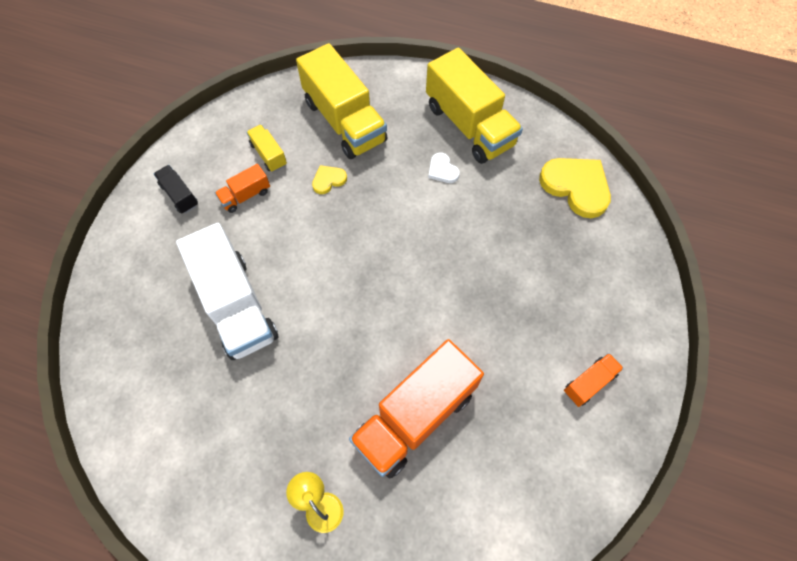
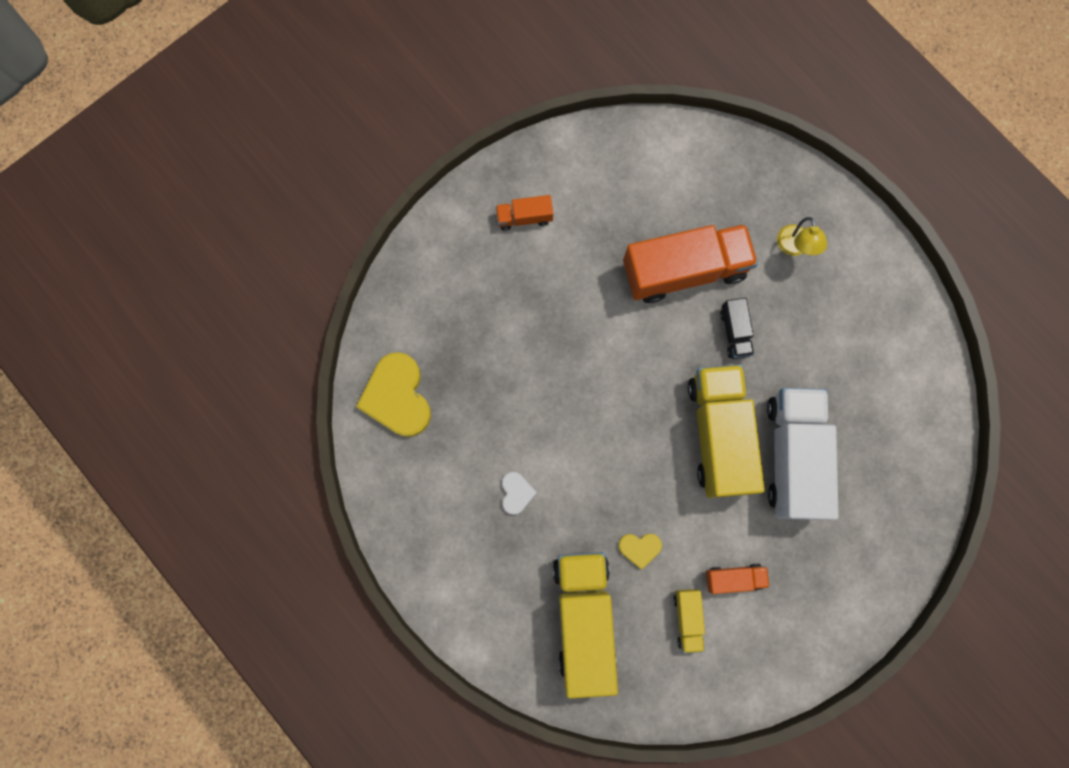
camera: 150 degrees left, 15 degrees up
(179, 195) = (802, 618): black truck -> black truck (734, 332)
(469, 125) = (453, 532): yellow truck -> yellow truck (718, 434)

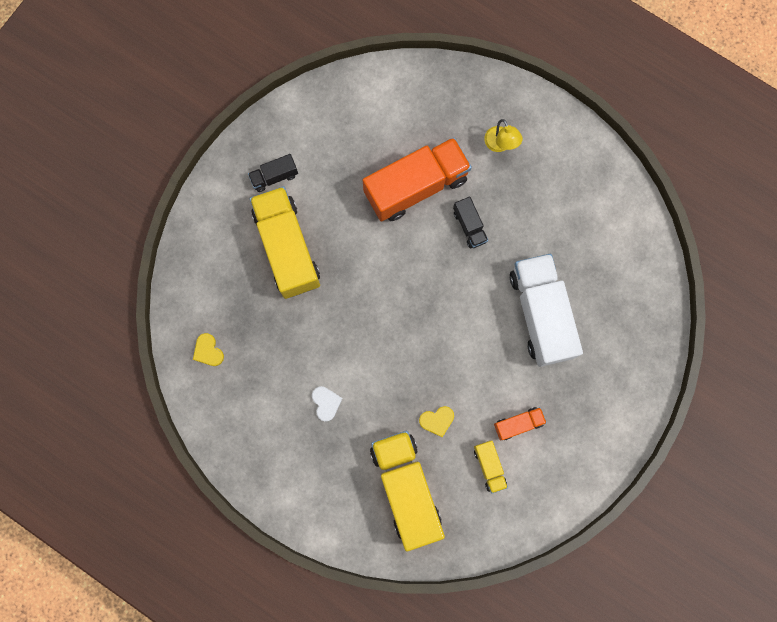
camera: 15 degrees left, 0 degrees up
(397, 397) = (208, 351): yellow heart -> yellow heart, size x0.49
(524, 217) = (274, 176): orange truck -> black truck
(718, 434) = (477, 312): yellow truck -> yellow truck (287, 248)

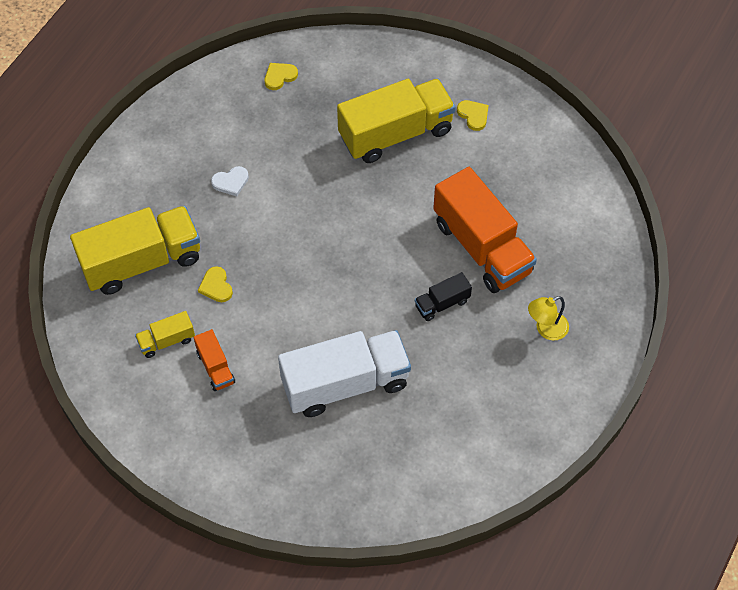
camera: 85 degrees right, 20 degrees down
(274, 176) = (473, 115): black truck -> yellow heart

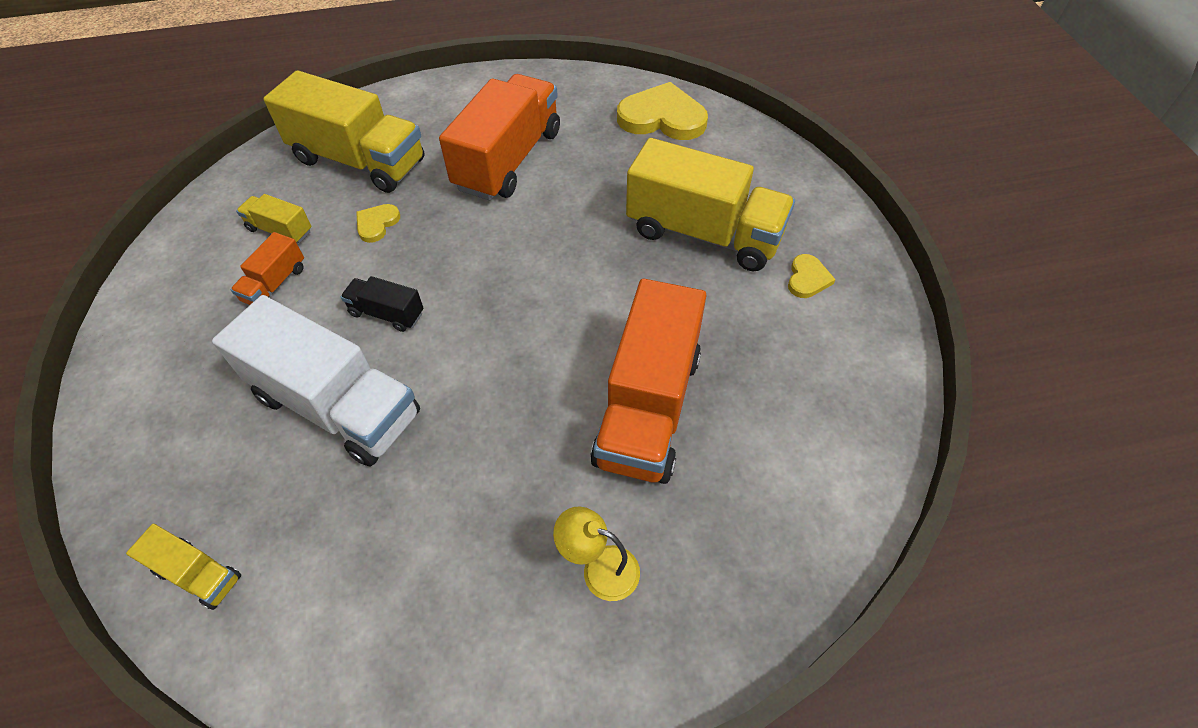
camera: 50 degrees right, 5 degrees down
(231, 182) = (508, 160): white heart -> orange truck
(279, 76) = (662, 117): yellow heart -> yellow heart, size x2.04
(396, 498) = (198, 574): none -> yellow truck
(442, 303) = (530, 423): black truck -> black truck (387, 313)

